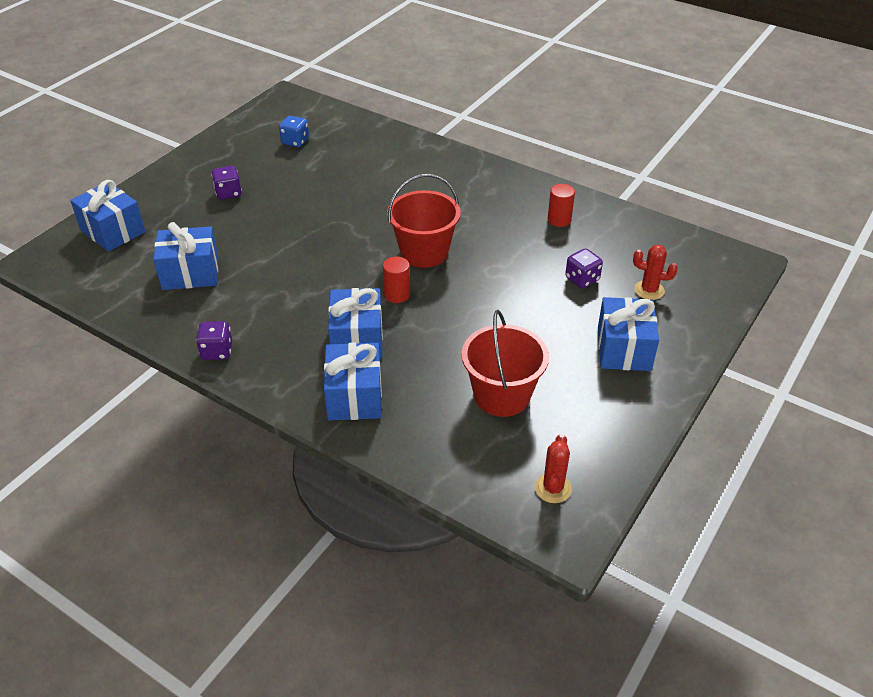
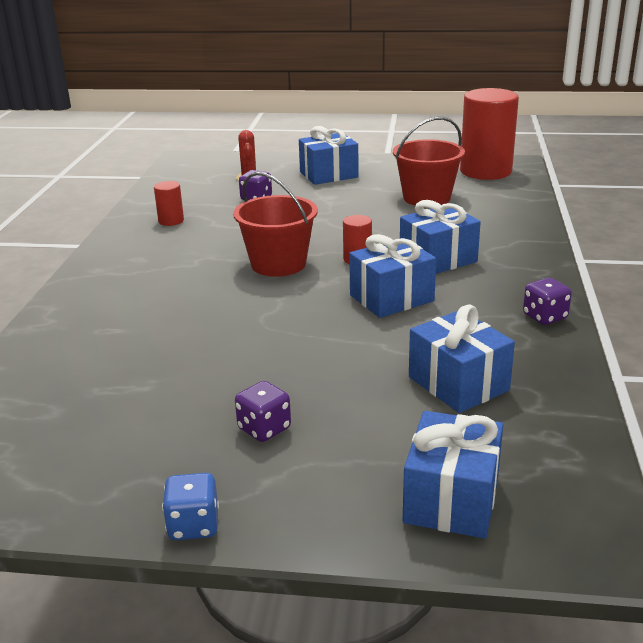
camera: 115 degrees left, 15 degrees down
(295, 141) = (79, 423): blue dice -> blue dice (193, 525)
(354, 396) = (502, 242): blue gift -> blue gift (391, 298)
(553, 488) = (485, 171): red cactus -> red cylinder

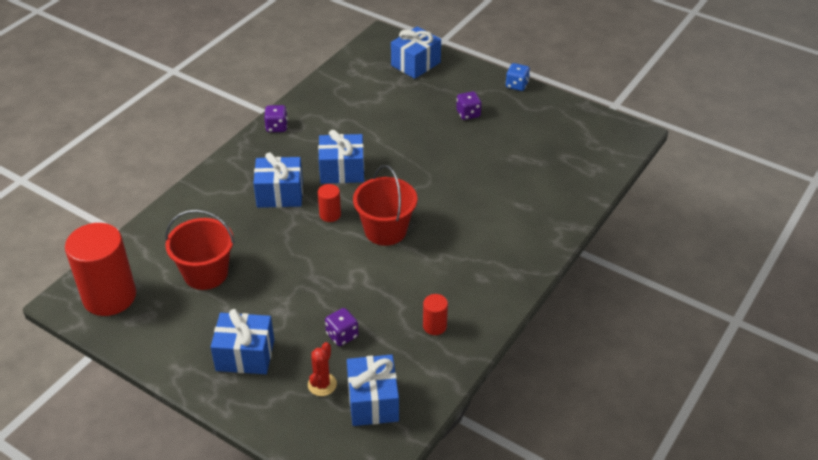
camera: 155 degrees left, 15 degrees up
(458, 383) = (364, 106): blue gift -> blue gift (373, 401)

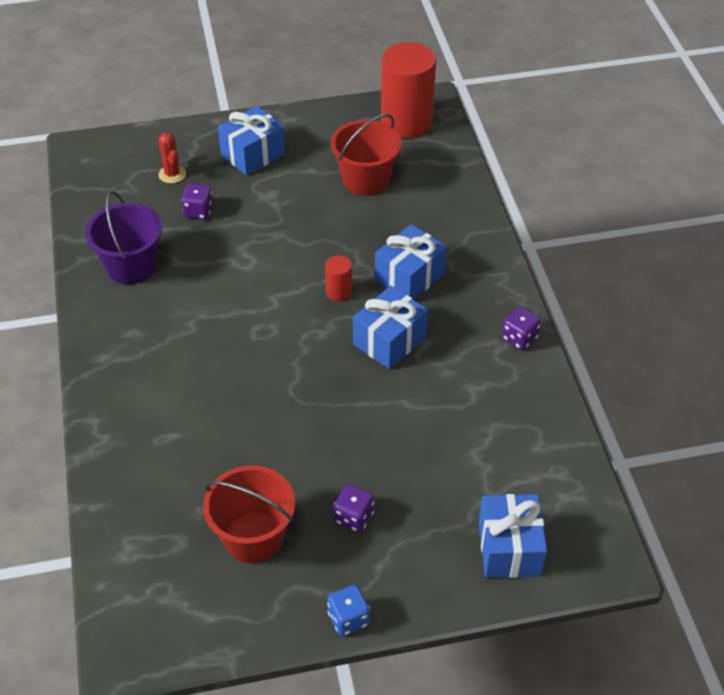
camera: 135 degrees right, 5 degrees up
(373, 401) = (121, 188): blue gift -> none
(385, 230) = (270, 313): red bucket -> red bucket (253, 537)
(434, 326) = (131, 266): red cylinder -> purple bucket

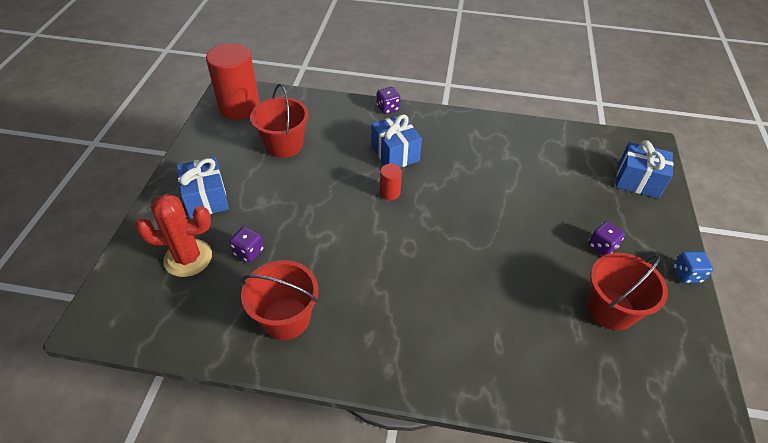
camera: 70 degrees left, 0 degrees up
(131, 266) = (286, 318): purple bucket -> red bucket
(172, 174) = (188, 258): red cactus -> red cactus, size x1.77
(389, 341) = (449, 181): blue gift -> none
(519, 338) = (473, 123): purple dice -> purple dice (388, 108)

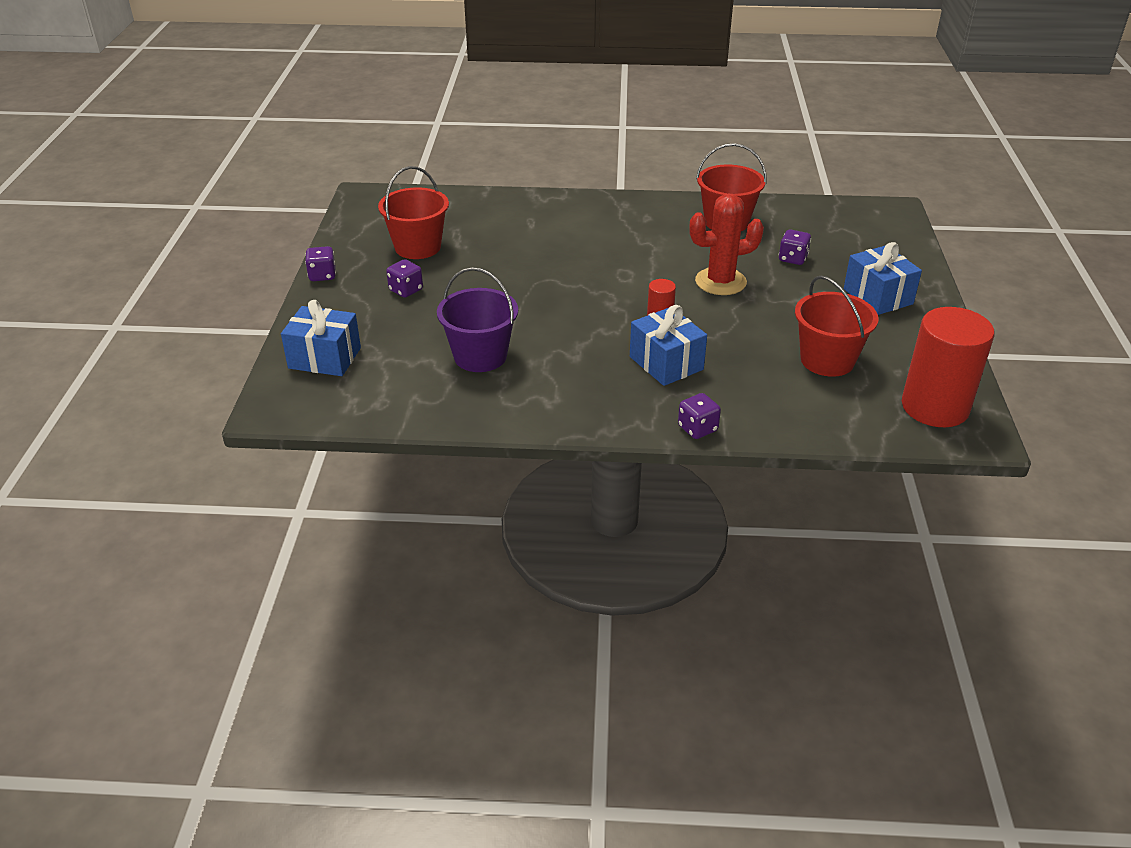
camera: 175 degrees right, 10 degrees down
(188, 258) = (850, 250): red cactus -> red cactus (720, 282)
(525, 171) = (480, 356): none -> purple bucket
(686, 274) = (322, 275): blue dice -> purple dice

